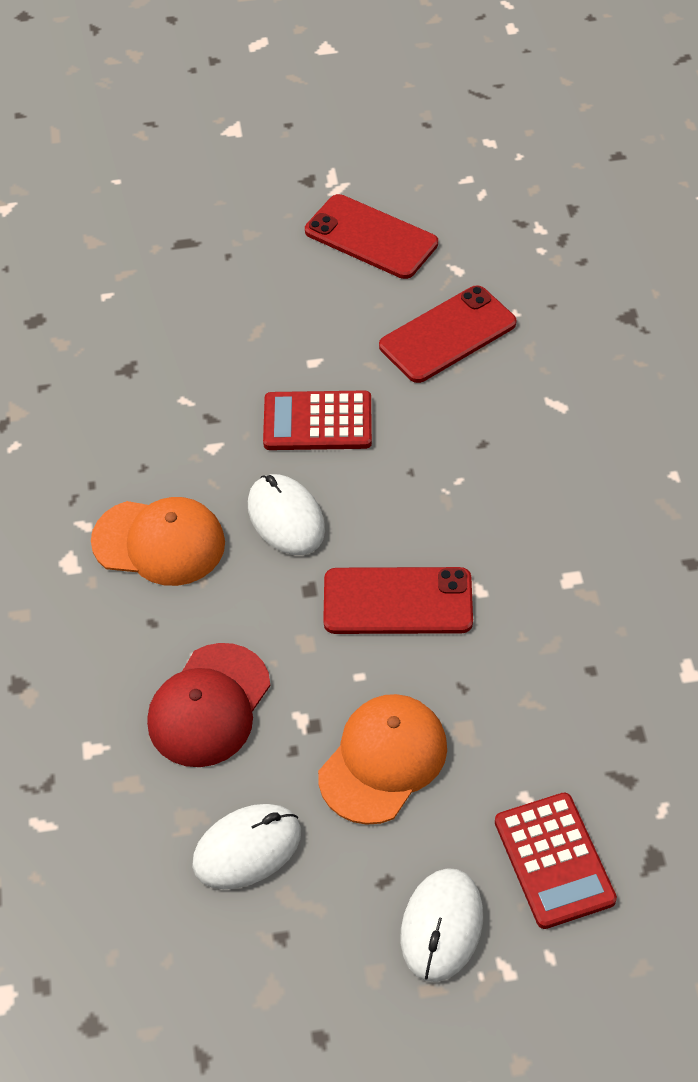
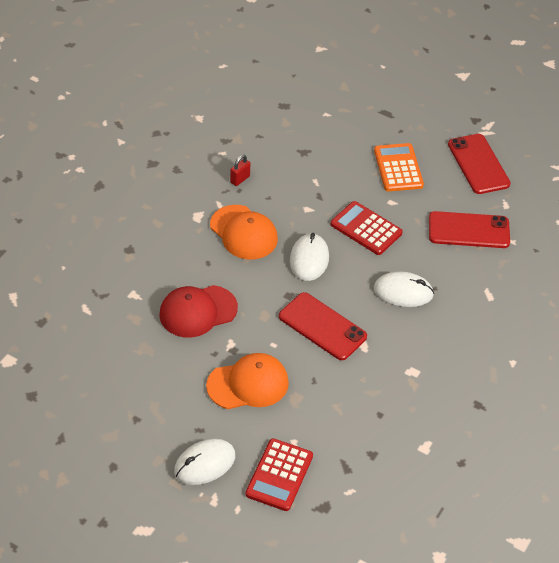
camera: 35 degrees right, 5 degrees down
(77, 468) = (240, 179): none -> red padlock
(247, 849) = (156, 376): white mouse -> white mouse (403, 292)
(275, 309) = (398, 168): none -> orange calculator

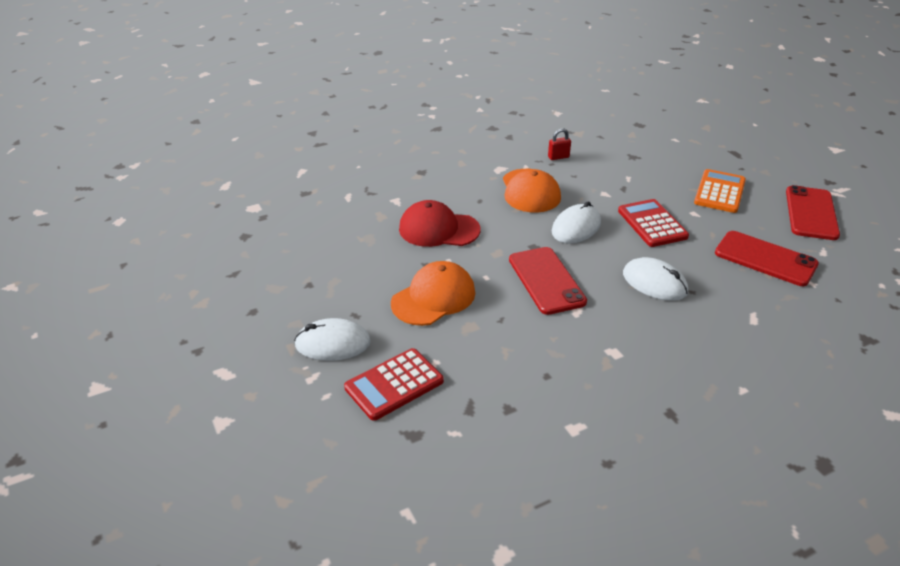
camera: 35 degrees right, 10 degrees down
(248, 384) = (433, 298): orange cap -> orange cap turned 60 degrees counterclockwise

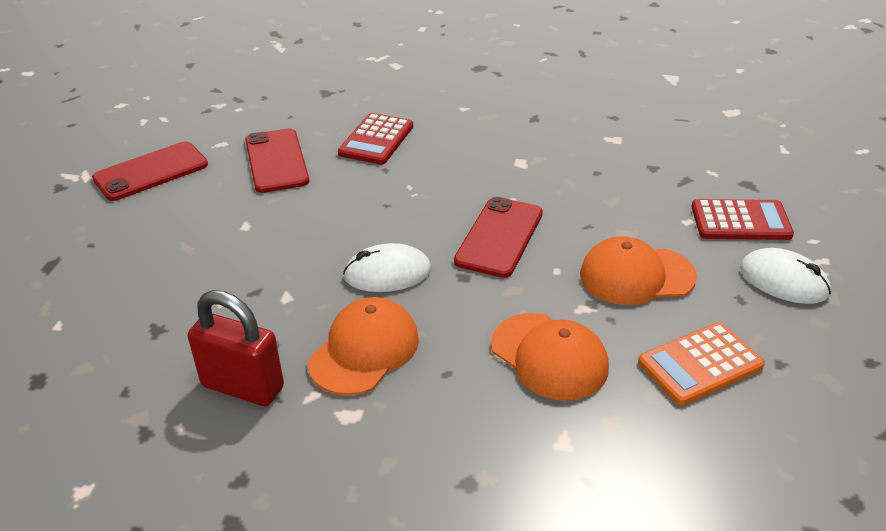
camera: 140 degrees left, 0 degrees up
(438, 229) = (549, 356): red cap -> orange cap
(558, 157) = (243, 387): red padlock -> red padlock, size x2.14
(652, 224) = (306, 237): red calculator -> red calculator (376, 140)
(654, 283) = (404, 189): white mouse -> none
(719, 192) = (174, 232): orange calculator -> orange calculator (700, 364)

